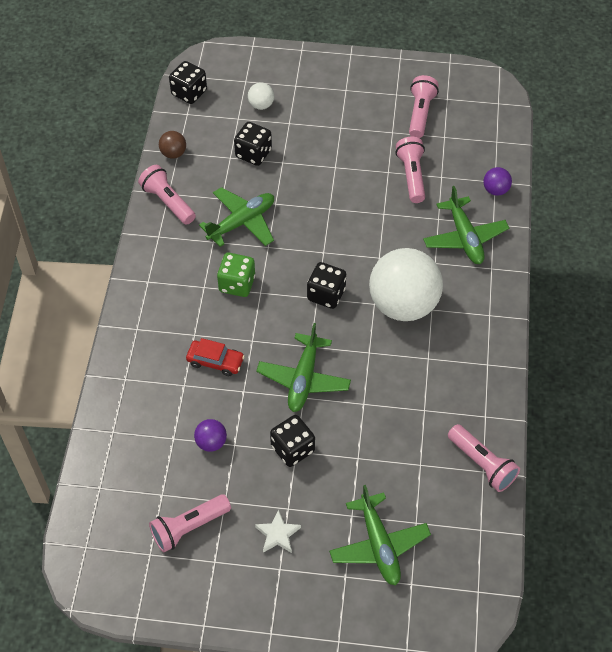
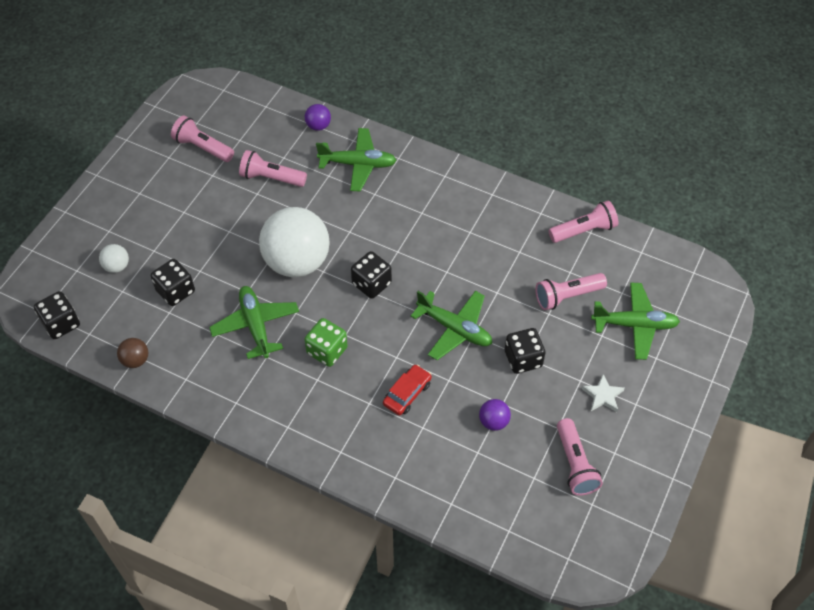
camera: 70 degrees left, 0 degrees up
(168, 202) = (197, 382): pink flashlight -> pink flashlight (567, 296)
(403, 305) = (408, 231): white ball -> white ball (297, 262)

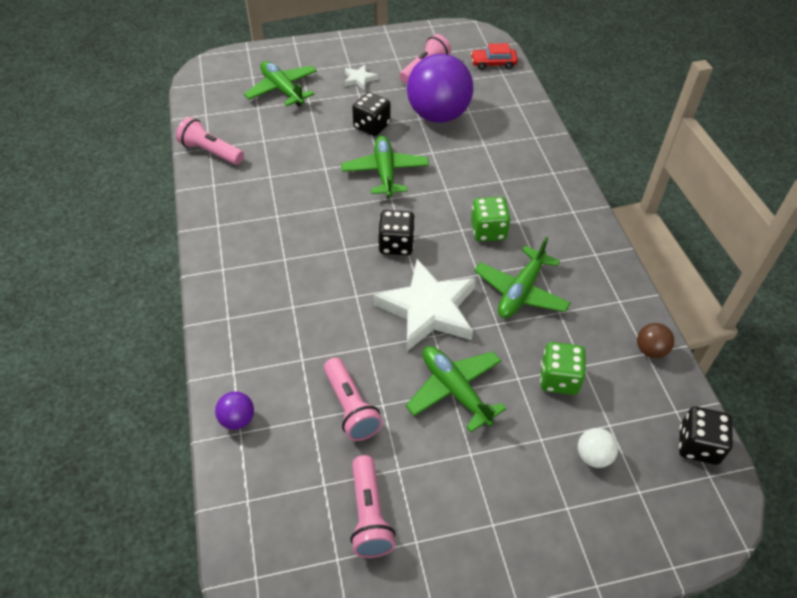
camera: 130 degrees left, 5 degrees down
(175, 291) = (559, 379): black dice -> green dice
(297, 262) = (428, 310): white ball -> white star
(358, 164) = (265, 344): green plane -> green plane (455, 390)
(407, 393) = (469, 166): red car -> red car (493, 63)
(493, 421) = (438, 115): purple ball -> purple ball, size x2.40
(567, 296) = (290, 131): pink flashlight -> none

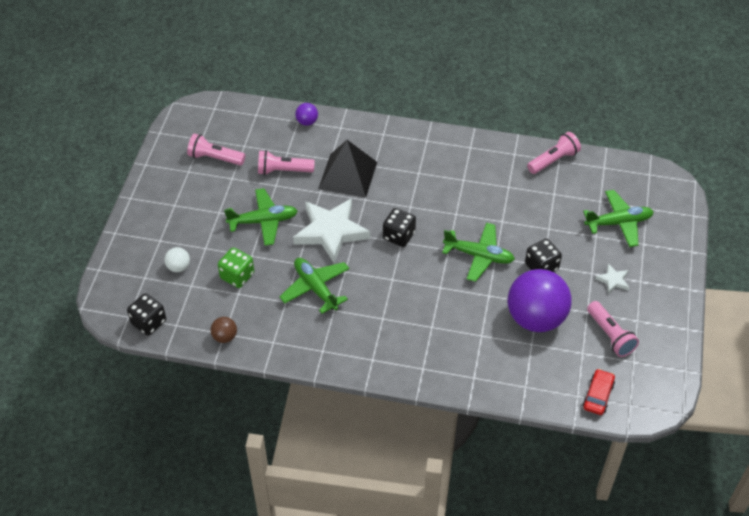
camera: 115 degrees right, 0 degrees up
(323, 328) = (348, 175): none -> black pyramid
(488, 231) = (382, 295): green dice -> none

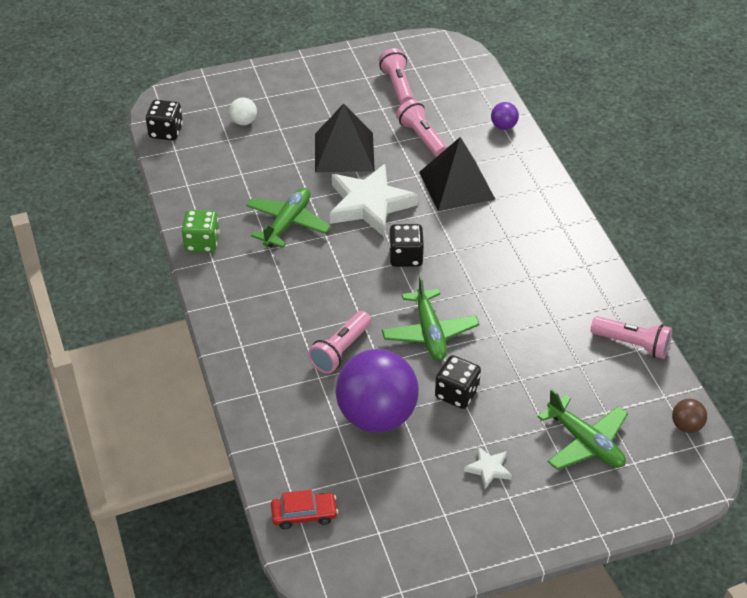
camera: 60 degrees right, 5 degrees down
(225, 337) = (183, 187): brown ball -> brown ball (686, 426)
(237, 276) = (262, 164): green dice -> green dice (202, 243)
(263, 221) = (344, 152): green plane -> black pyramid
(610, 335) = (401, 495): pink flashlight -> pink flashlight (340, 350)

